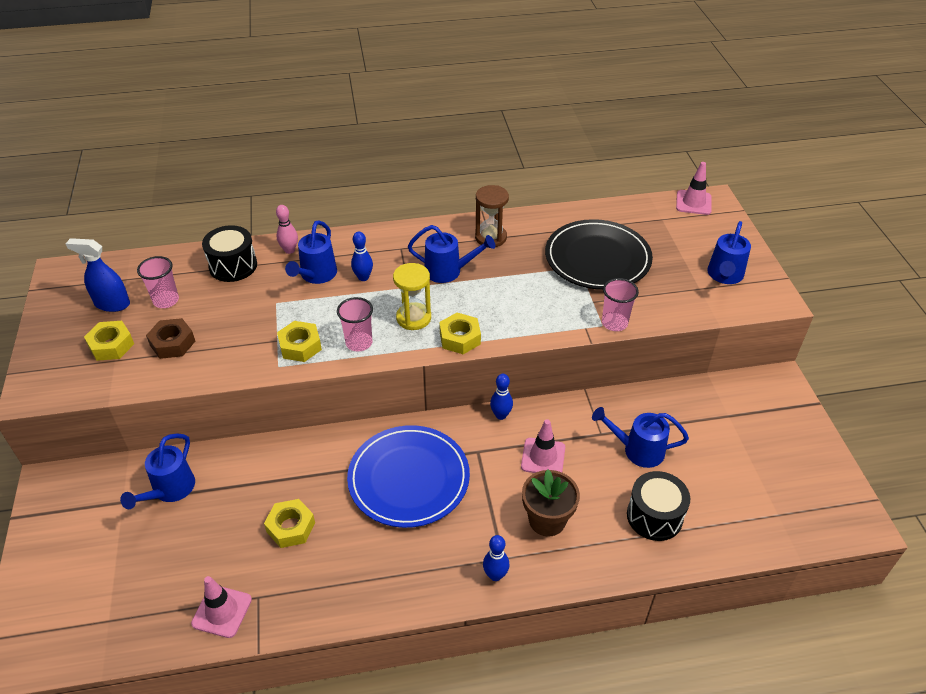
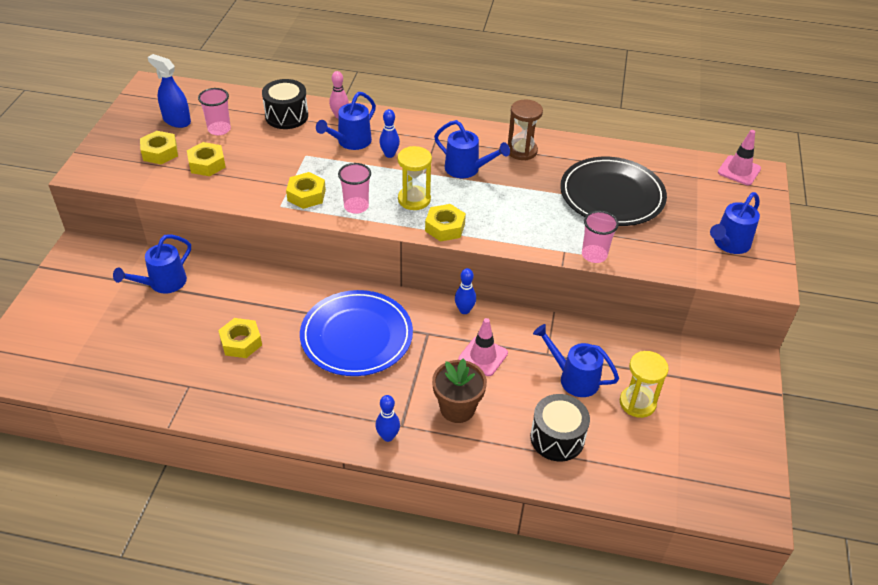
camera: 20 degrees right, 0 degrees up
(172, 343) = (207, 164): brown nut -> yellow nut
(222, 611) = (156, 387): pink traffic cone -> none
(706, 454) = (637, 403): none -> yellow hourglass

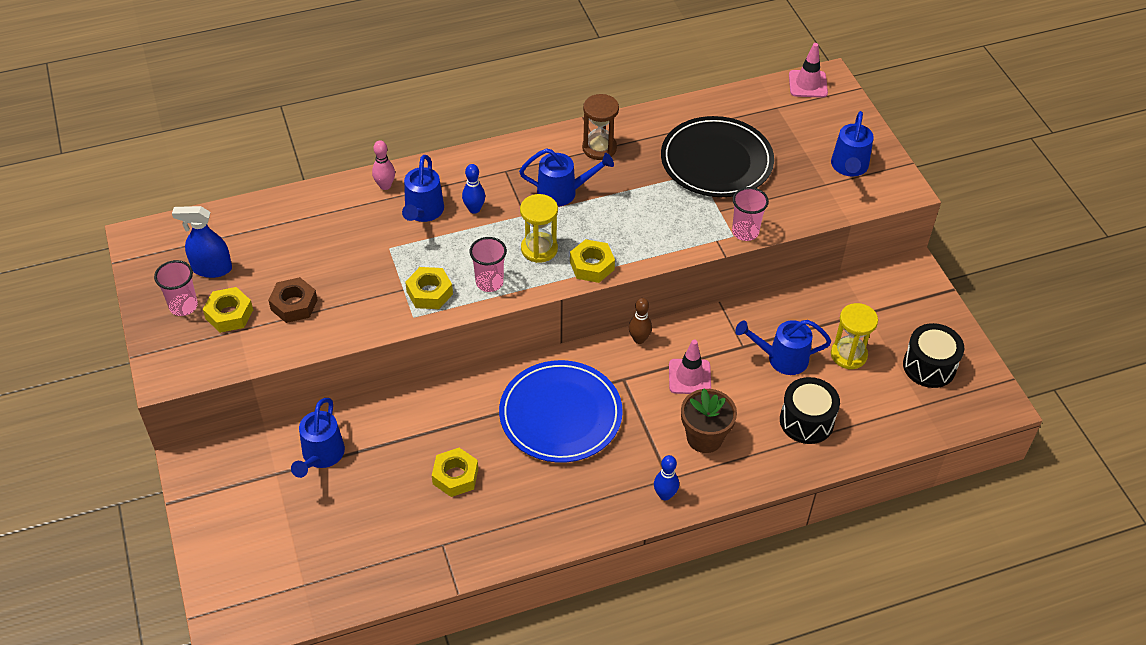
camera: 30 degrees left, 5 degrees up
(207, 164) = (294, 305): yellow nut -> brown nut
(219, 129) = (269, 258): pink cup -> pink cup (183, 306)
(286, 116) = (329, 210): black drum -> black drum (929, 366)
(464, 310) = (639, 339): blue bowling pin -> brown bowling pin

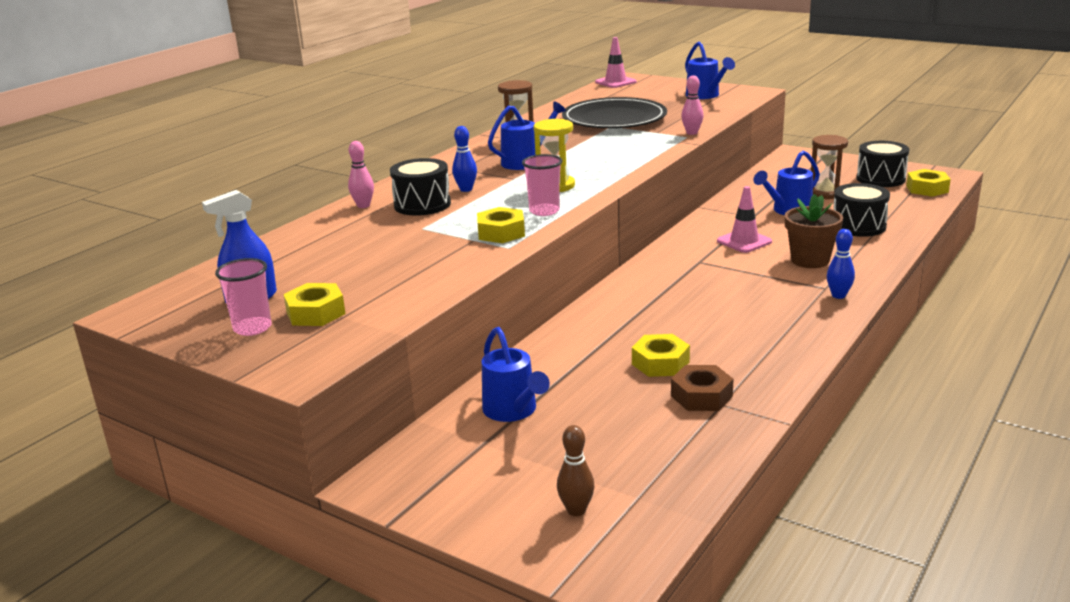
camera: 35 degrees left, 25 degrees down
(294, 305) = (379, 283): brown nut -> brown nut (701, 396)
(423, 212) = (422, 204): blue watering can -> black drum
(560, 414) = (685, 296): blue plate -> none
(592, 266) = (612, 178): yellow nut -> yellow nut (927, 189)
(639, 339) = (675, 241): brown bowling pin -> brown bowling pin (576, 510)
(745, 232) = (692, 133): pink cup -> pink bowling pin
(848, 355) = (825, 193): yellow hourglass -> brown hourglass

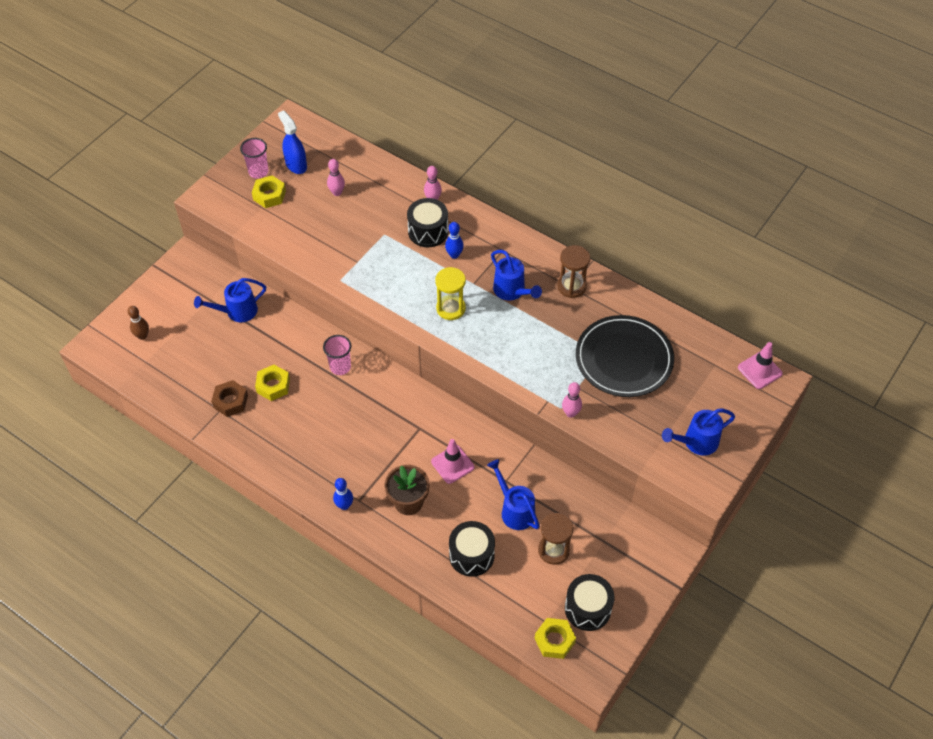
camera: 90 degrees right, 30 degrees up
(328, 263) = (337, 192): none -> pink bowling pin
(501, 233) = (365, 276): yellow nut -> none
(544, 211) = (400, 300): pink cup -> pink cup (340, 367)

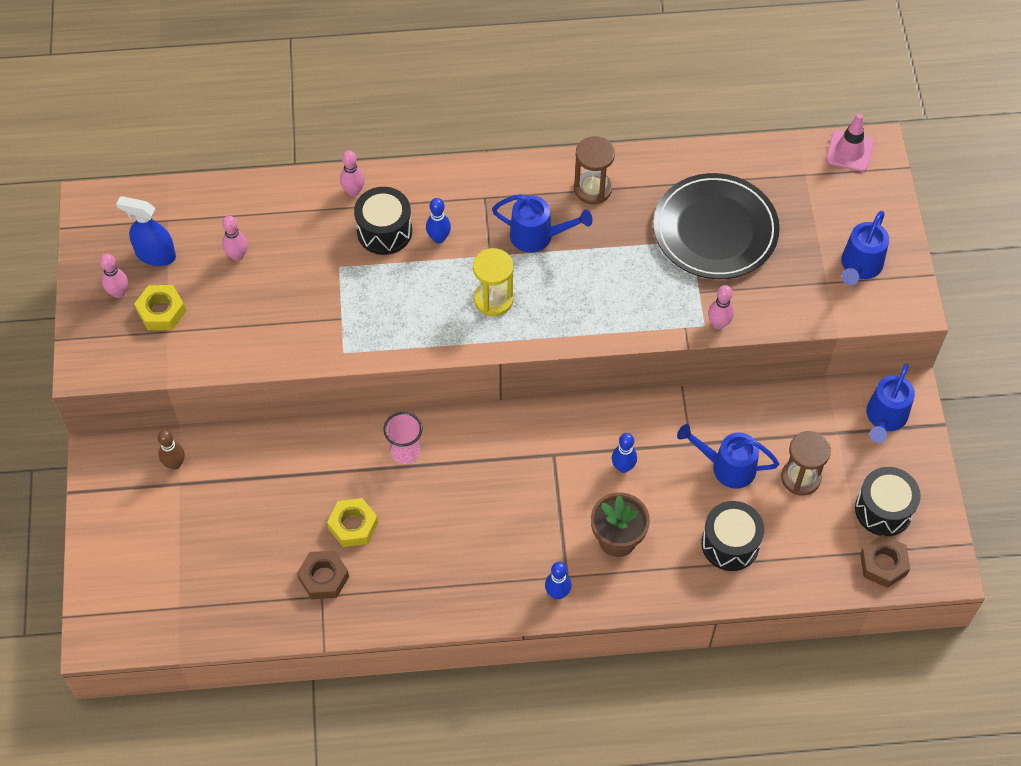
camera: 40 degrees left, 5 degrees up
(142, 336) = (144, 582): brown bowling pin -> brown bowling pin (175, 464)
(237, 312) = (226, 474): blue watering can -> blue watering can (885, 418)
(258, 172) = (119, 292): pink cup -> pink bowling pin
(452, 464) = (623, 467): pink traffic cone -> blue bowling pin
(554, 640) = (883, 564): yellow nut -> brown nut

